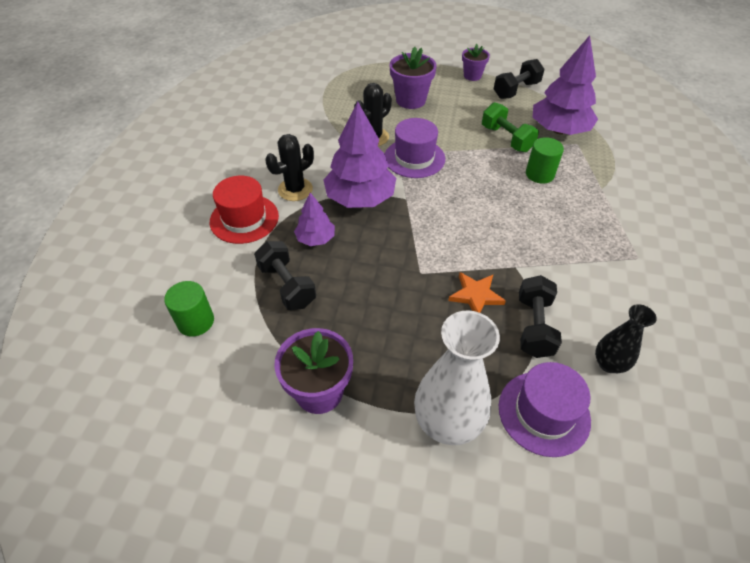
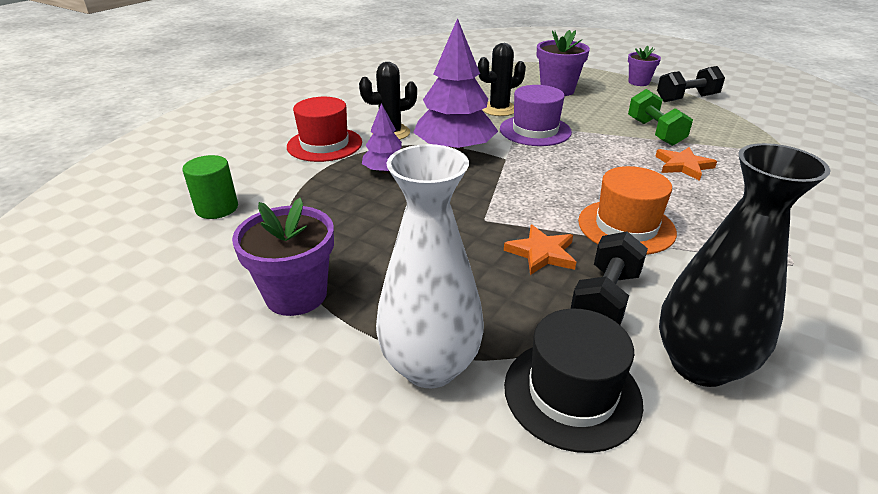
camera: 20 degrees right, 15 degrees down
(287, 285) = (329, 200): black dumbbell -> none
(522, 251) = (626, 226): none -> orange hat
(539, 174) = (683, 166): green cylinder -> orange star
(543, 413) = (572, 393): purple hat -> black hat
(559, 130) = (727, 135): purple tree -> none
(609, 364) = (700, 364): black vase -> black vase, size x1.76

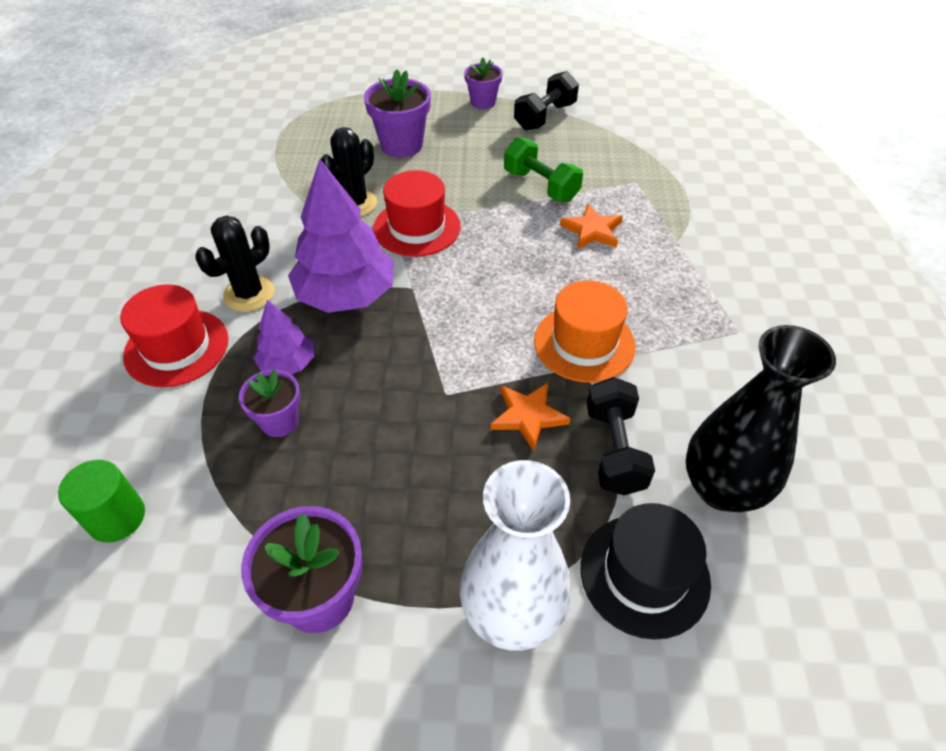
camera: 30 degrees left, 15 degrees up
(354, 196) = (279, 421): none -> purple flower pot
(535, 130) = (417, 227): purple hat -> red hat

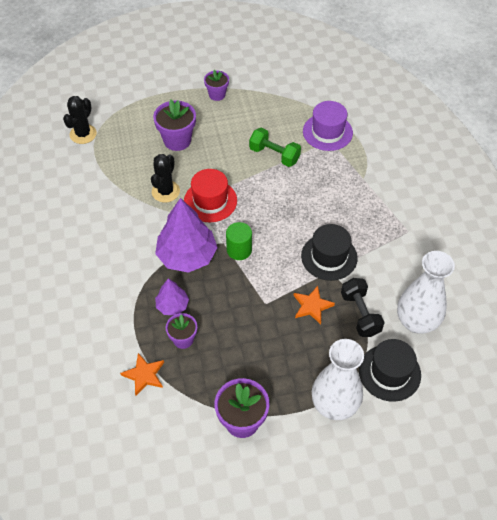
camera: 15 degrees left, 5 degrees up
(117, 517) = (123, 409): green cylinder -> green cylinder (239, 250)
(176, 347) = (105, 310): red hat -> none
(249, 294) = (130, 267): black cactus -> black cactus (83, 134)
(545, 116) = (260, 99): black dumbbell -> none
(584, 343) = (329, 257): orange hat -> black hat
(592, 230) = (313, 181): orange star -> orange star (144, 375)
(635, 171) = (327, 132): none -> purple hat
(722, 488) = (416, 322): black vase -> white vase

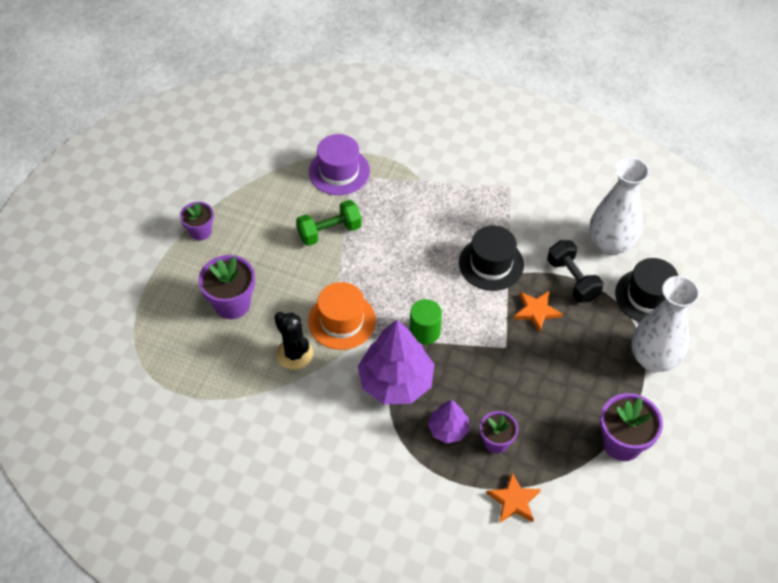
camera: 55 degrees left, 0 degrees up
(83, 134) = (138, 389): black cactus -> none
(210, 201) = (342, 321): red hat -> orange hat
(360, 314) = (572, 279): black dumbbell -> black dumbbell turned 45 degrees clockwise

